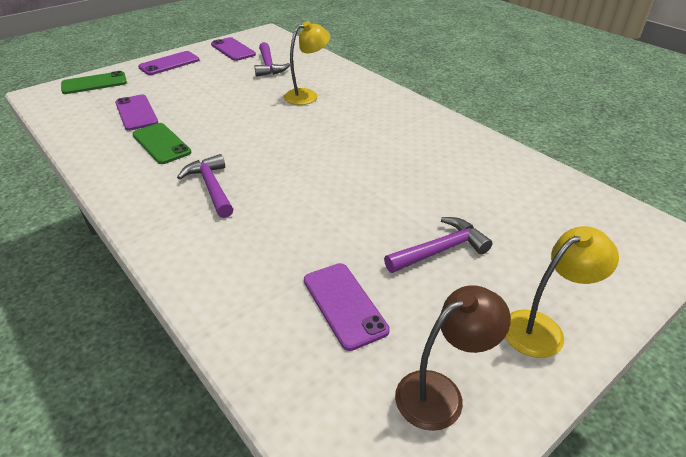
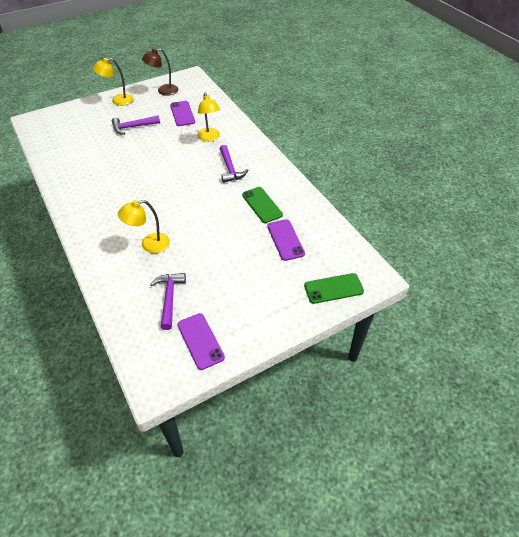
camera: 170 degrees left, 10 degrees up
(169, 63) = (268, 317): purple phone -> none
(259, 244) = (209, 138): none -> yellow lamp

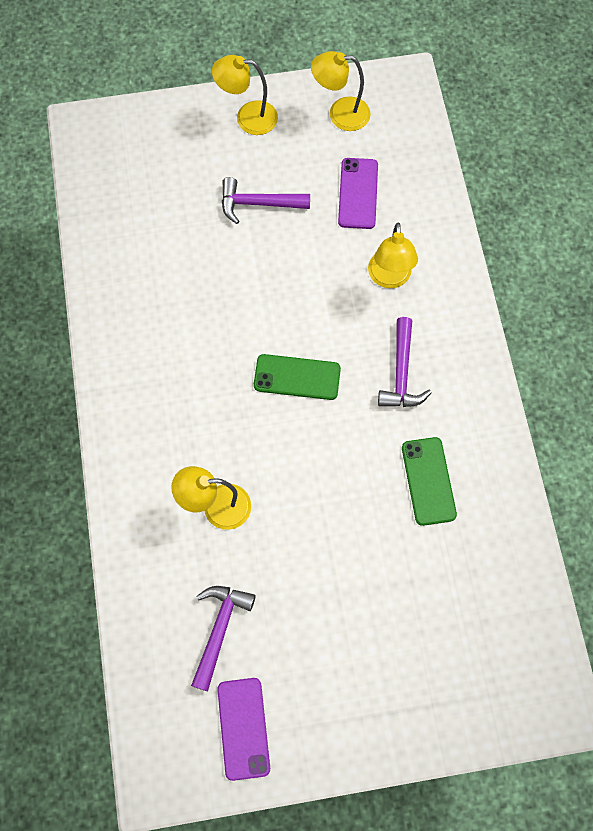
camera: 20 degrees right, 20 degrees up
(163, 91) = (340, 114): brown lamp -> yellow lamp
(285, 240) = (441, 575): purple phone -> none
(333, 288) = (482, 705): green phone -> green phone (297, 377)

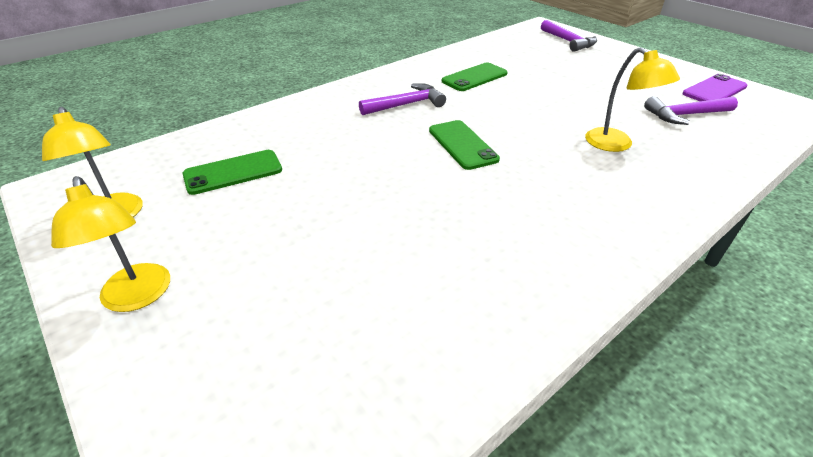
camera: 120 degrees left, 30 degrees down
(258, 204) = (285, 234): purple hammer -> purple hammer (568, 41)
(358, 193) = (233, 172): purple phone -> green phone
(389, 278) = (322, 131): yellow lamp -> none

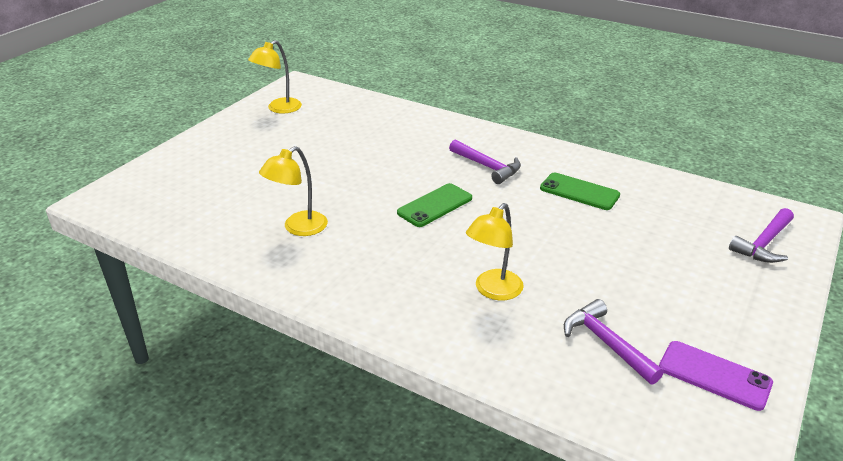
camera: 70 degrees right, 5 degrees down
(137, 297) = (220, 137): yellow lamp -> yellow lamp (298, 228)
(233, 172) = (341, 126): green phone -> none

